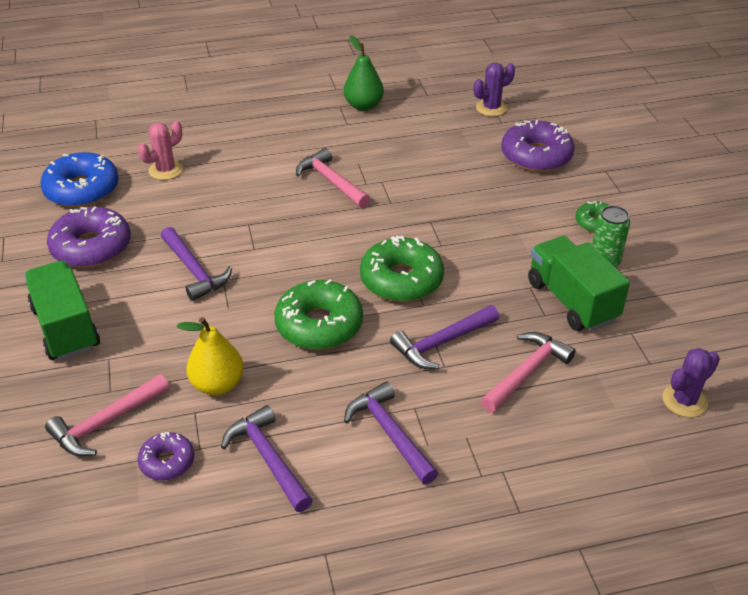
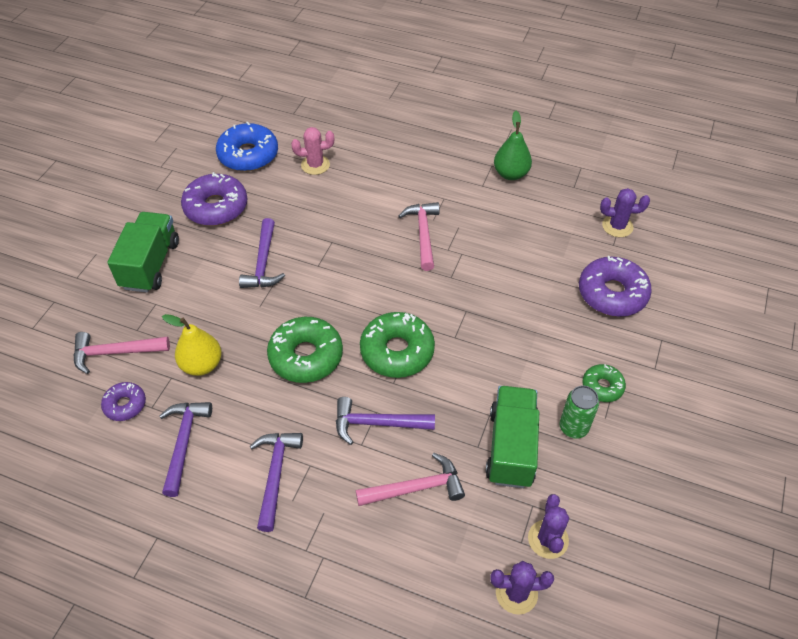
camera: 35 degrees right, 10 degrees up
(667, 349) = (548, 539): none -> purple cactus

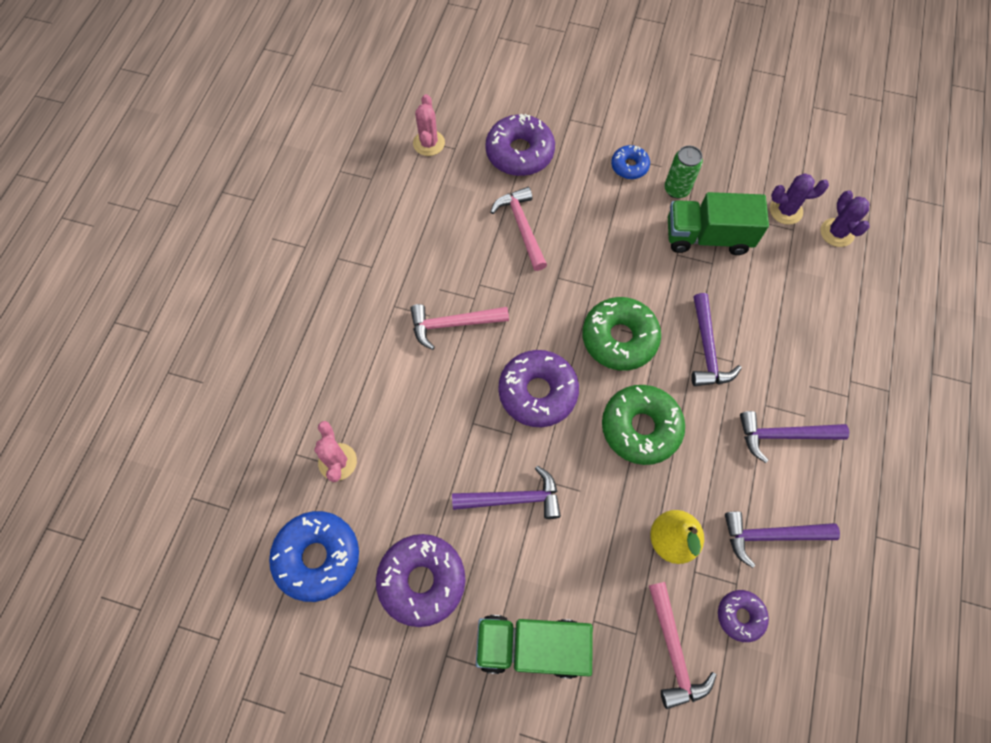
camera: 95 degrees left, 15 degrees up
(352, 286) = (537, 392): none -> purple donut
(416, 488) = (765, 310): pink hammer -> pink hammer (521, 227)
(510, 174) = (352, 238): green pear -> none
(602, 386) = (629, 166): green donut -> blue donut
(617, 226) = (429, 143): purple cactus -> pink cactus

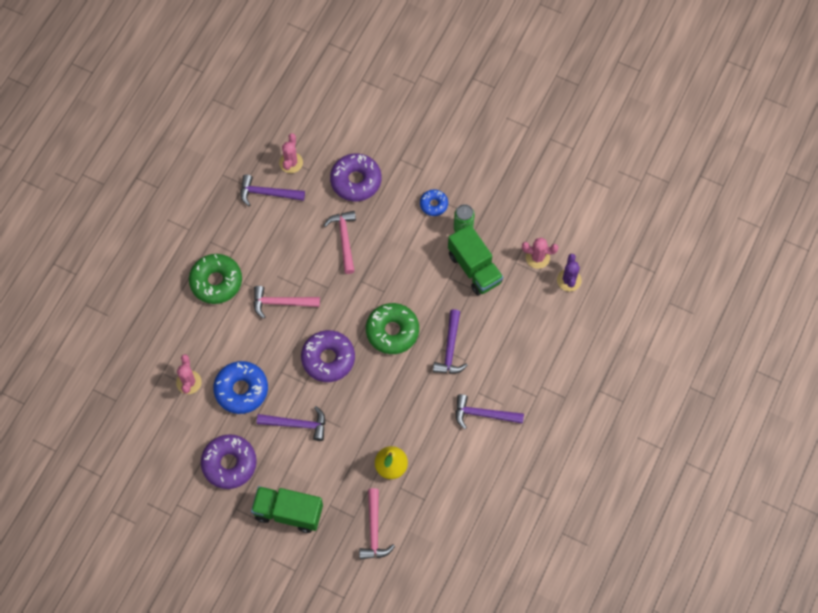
camera: 10 degrees right, 0 degrees up
(317, 557) = (167, 439): blue donut -> blue donut (241, 390)
(640, 428) = (390, 393): green donut -> green donut (216, 282)
(707, 237) = (474, 268): green truck -> green truck turned 135 degrees counterclockwise
(740, 616) = (421, 518): purple donut -> none
(770, 535) = (455, 474): purple hammer -> purple hammer (267, 193)
(785, 210) = (537, 257): purple cactus -> pink cactus

